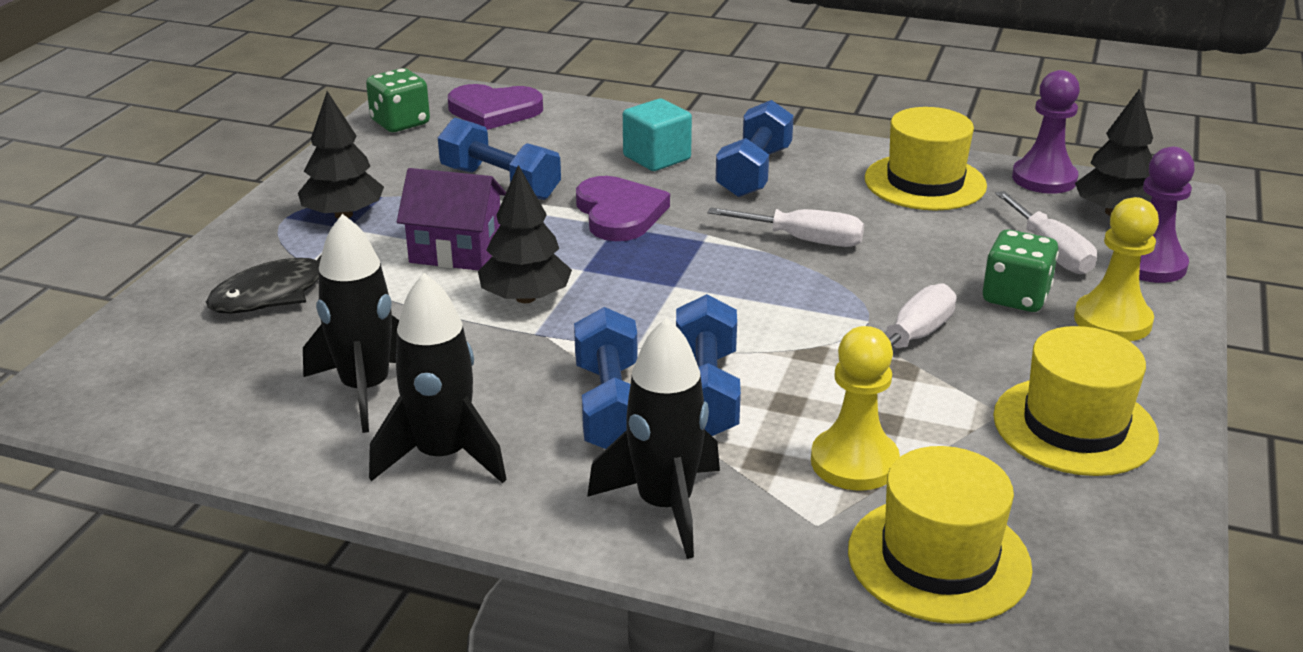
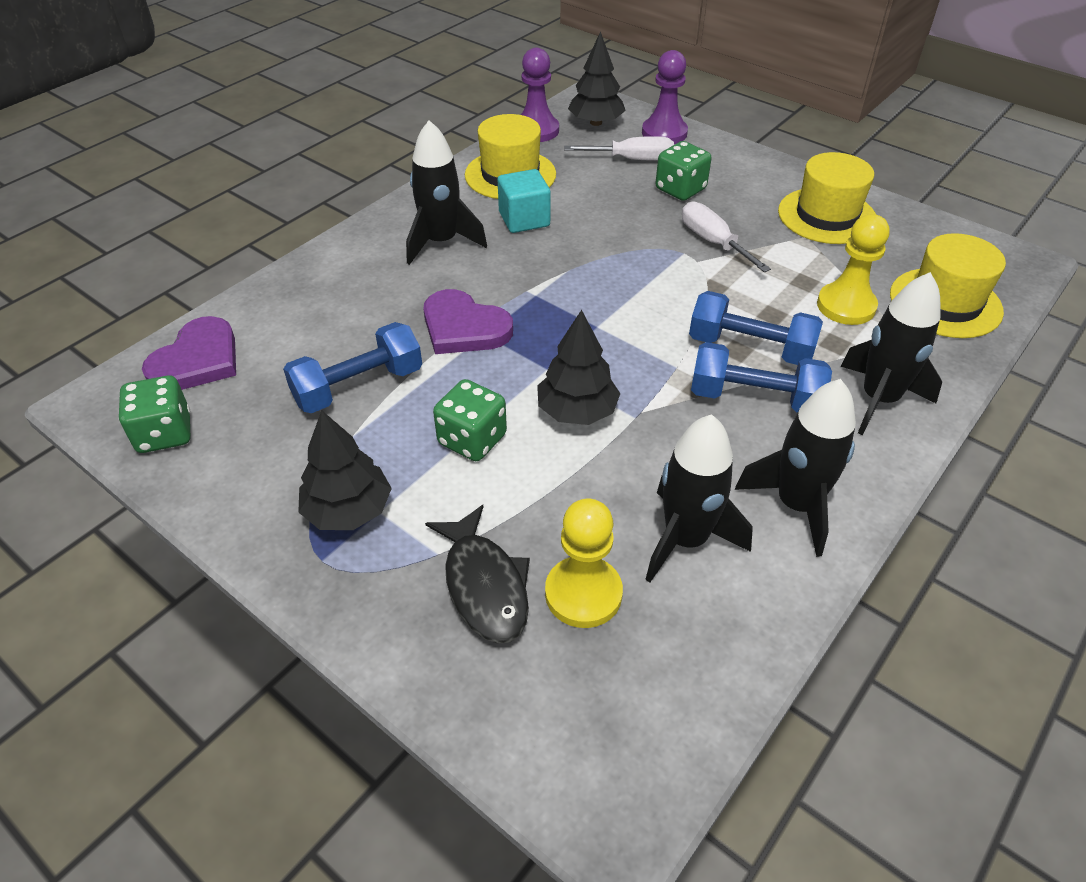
camera: 70 degrees left, 15 degrees up
(456, 251) = (472, 439): purple house -> green dice
(619, 213) = (464, 327): purple heart -> purple heart turned 150 degrees counterclockwise
(657, 158) = (378, 284): turquoise cube -> turquoise cube (524, 219)
(754, 172) = (441, 242): blue dumbbell -> black rocket
(804, 240) = (562, 248): white screwdriver -> none
(1112, 321) = (721, 166): yellow pawn -> yellow pawn (583, 594)

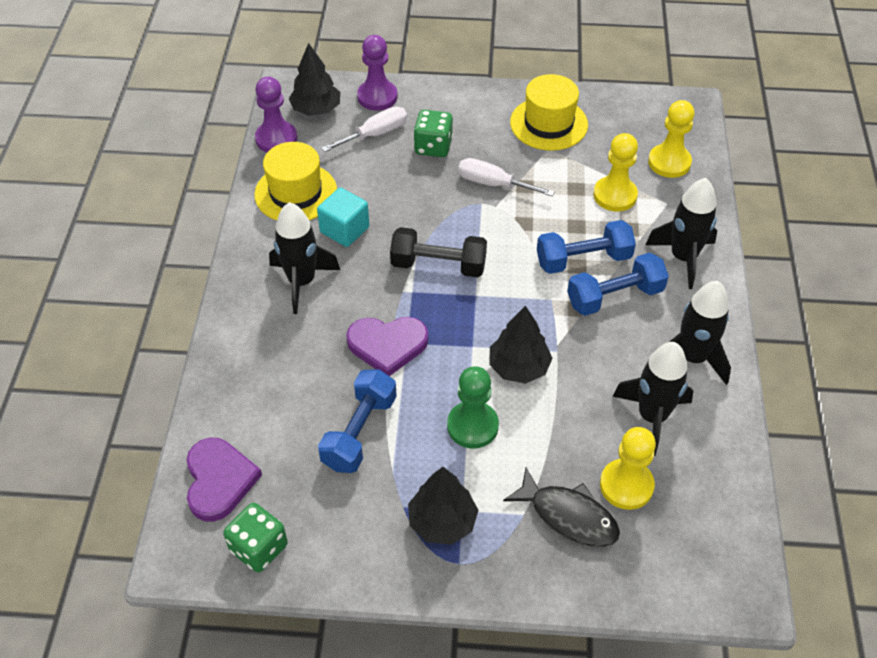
camera: 35 degrees left, 5 degrees up
(472, 439) = (472, 426): green dice -> green pawn
(585, 285) = (438, 265): none -> black dumbbell
(945, 303) = (669, 162): yellow hat -> yellow pawn

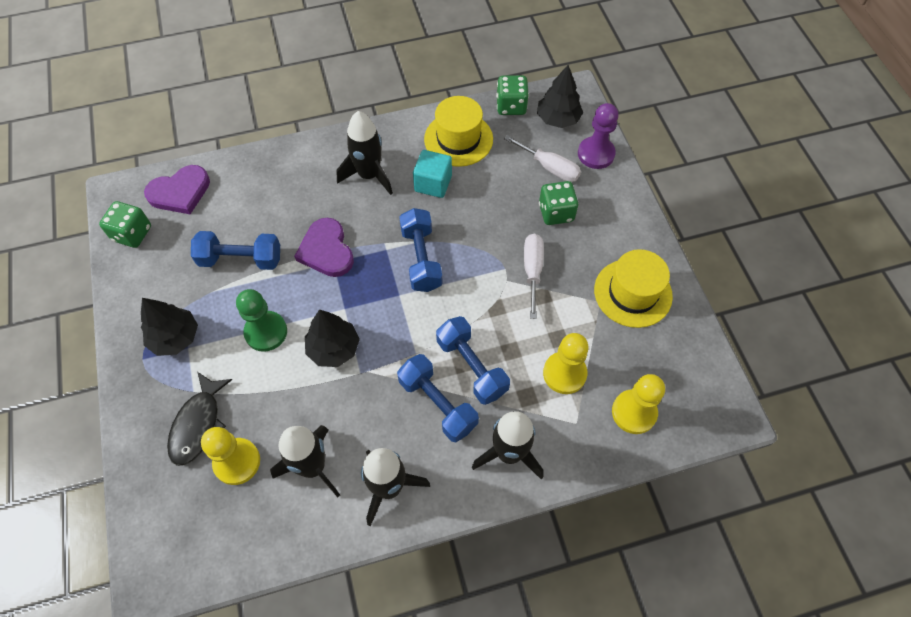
camera: 70 degrees right, 10 degrees up
(276, 139) = (511, 106): purple pawn -> green dice
(438, 265) = (421, 259): black dumbbell -> blue dumbbell

